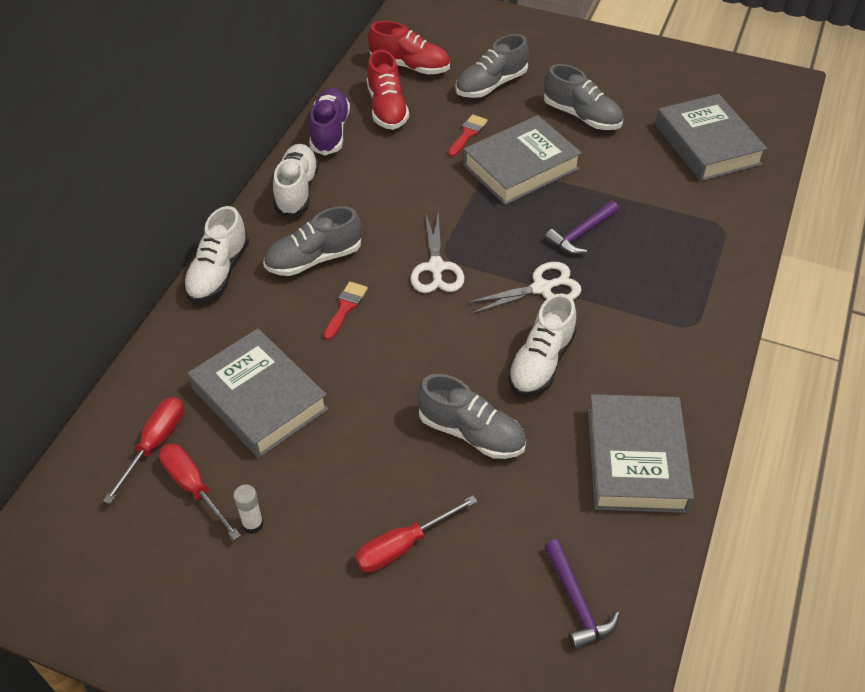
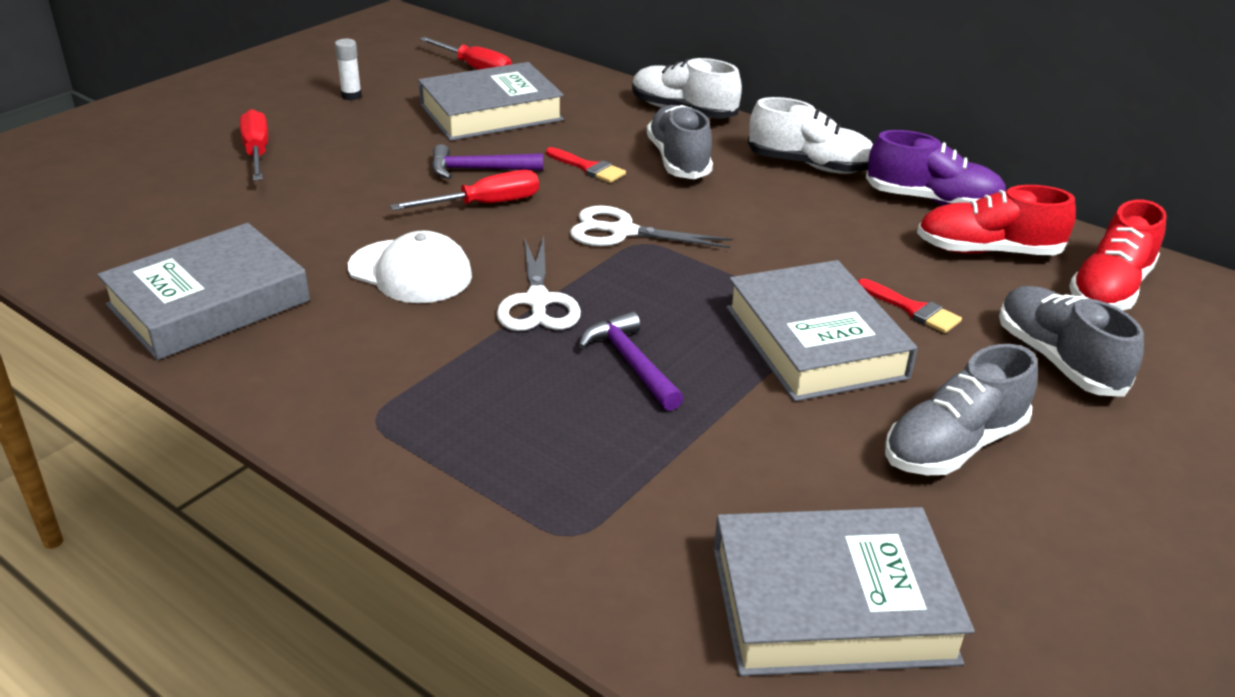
camera: 105 degrees right, 15 degrees down
(193, 487) = (414, 78): red screwdriver -> red screwdriver (485, 204)
(471, 433) = (349, 208): grey shoe -> none
(541, 362) = (410, 272): white shoe -> white cap
(577, 602) = (93, 224): purple hammer -> purple hammer (478, 170)
(636, 459) = (209, 303): grey book -> grey book turned 60 degrees counterclockwise

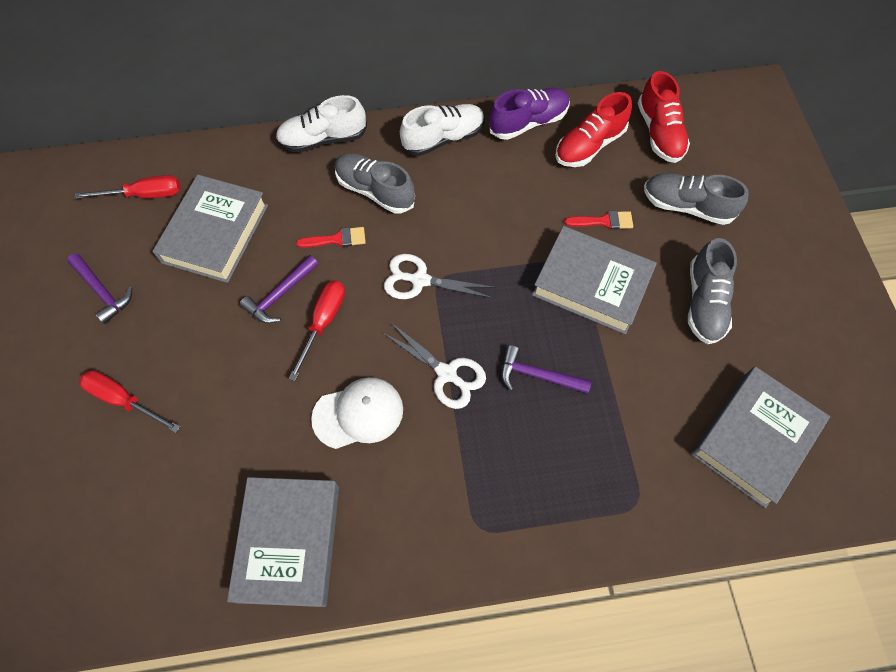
camera: 45 degrees left, 30 degrees up
(351, 96) = (103, 292): white glue stick -> purple hammer
(622, 232) = (420, 280): white scissors -> white scissors turned 45 degrees clockwise

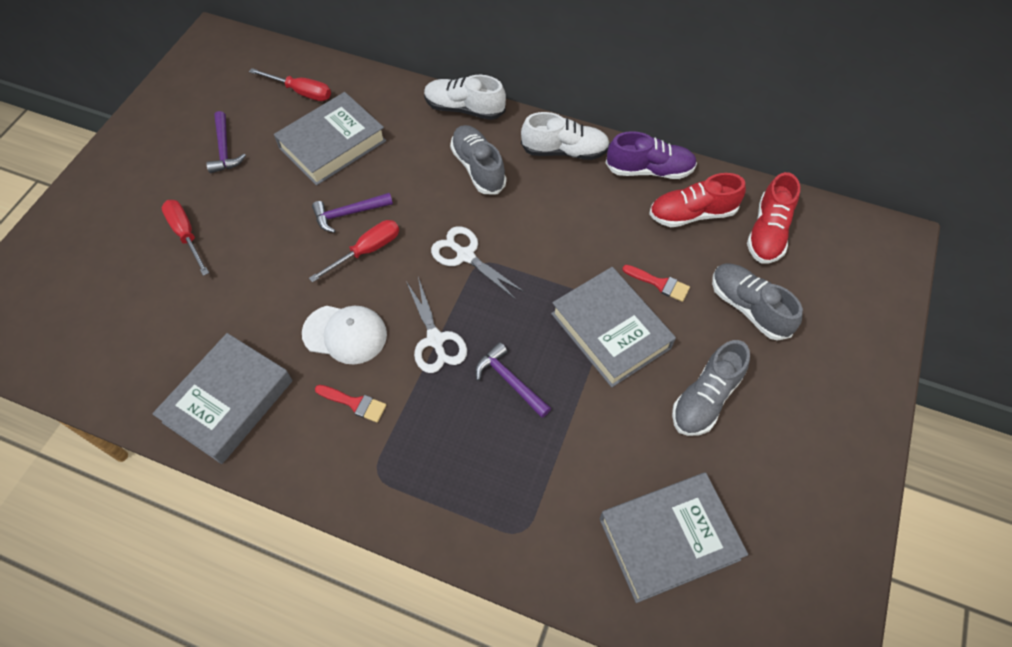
camera: 30 degrees right, 5 degrees down
(337, 239) = (421, 192): red brush -> red brush (355, 403)

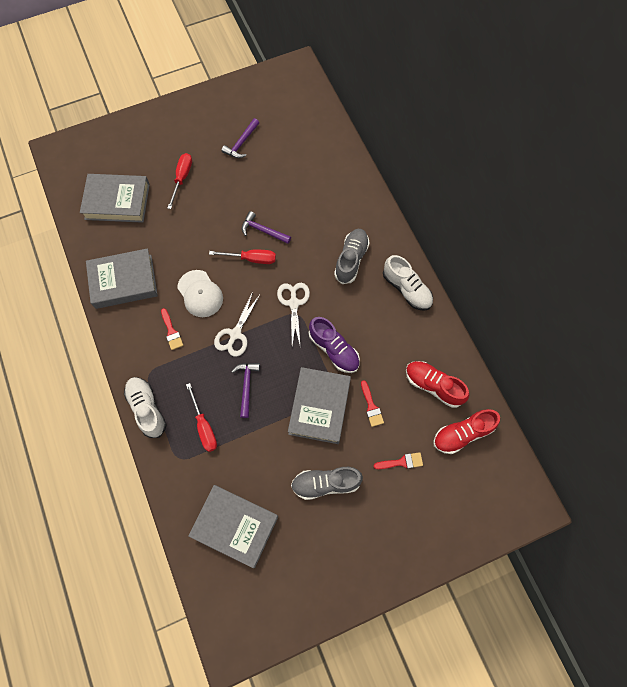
camera: 45 degrees right, 10 degrees up
(301, 92) = (309, 138): red screwdriver -> red screwdriver (204, 426)
(332, 144) = (294, 183): grey book -> grey book (117, 201)
(464, 109) = (381, 218): white shoe -> white shoe (147, 409)
(649, 170) = (440, 340): purple shoe -> purple shoe (334, 349)
(748, 308) = (401, 462): grey shoe -> red brush

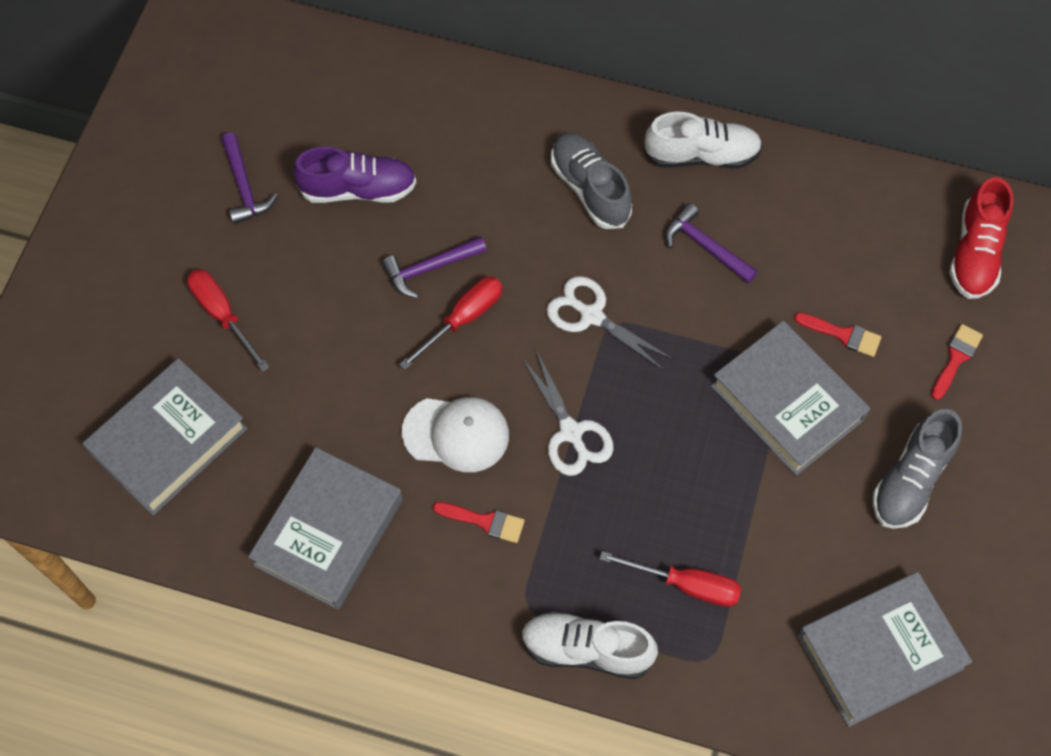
camera: 50 degrees left, 5 degrees down
(246, 386) = (670, 477): purple hammer -> purple hammer (705, 246)
(334, 349) = (714, 317): purple shoe -> purple shoe (358, 189)
(433, 386) = (876, 234): red shoe -> none

